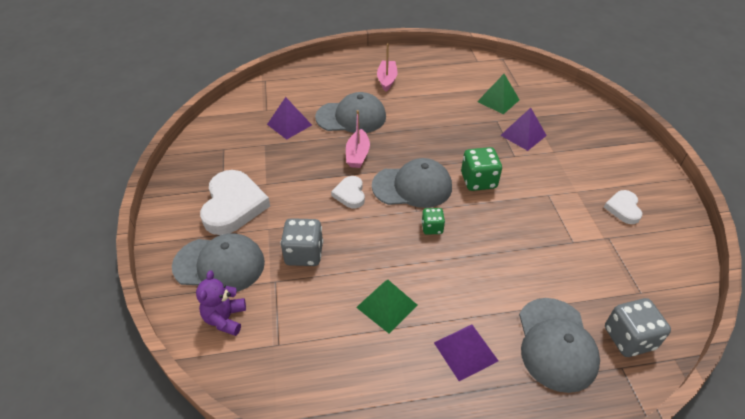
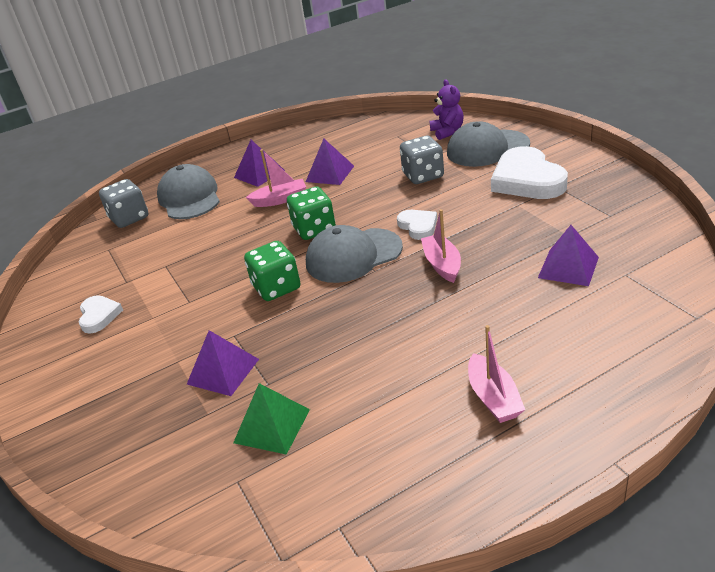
camera: 165 degrees right, 10 degrees down
(351, 117) = (494, 308): grey cap -> none
(386, 306) = (330, 173): green pyramid -> purple pyramid
(432, 228) = (314, 229): green dice -> green dice, size x1.70
(452, 286) = (280, 200): none -> pink boat

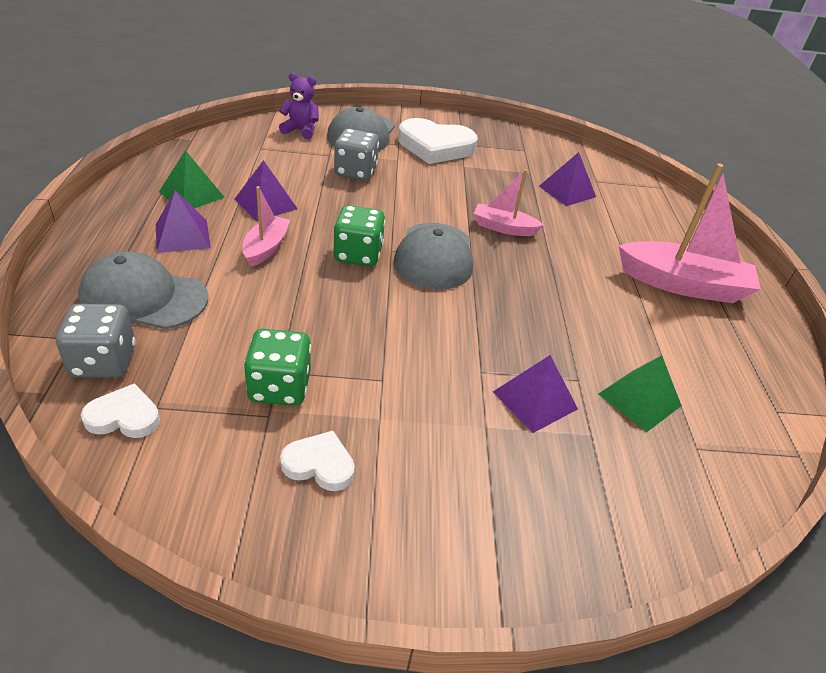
camera: 70 degrees left, 5 degrees up
(276, 287) = (431, 315): green dice -> green dice (280, 387)
(306, 151) = (191, 194): none -> green pyramid
(418, 226) = (433, 211): white heart -> white heart (124, 416)
(493, 398) = (683, 285): pink boat -> pink boat, size x1.81

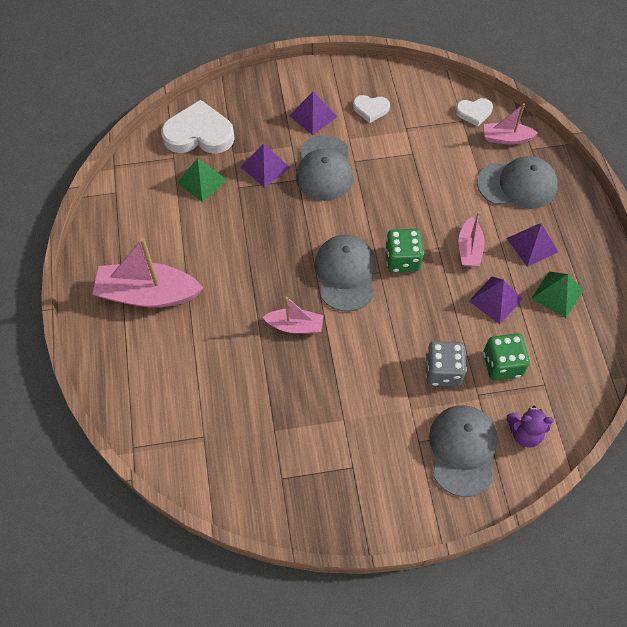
camera: 175 degrees right, 20 degrees up
(103, 361) = (506, 138): grey dice -> pink boat
(280, 387) = (407, 144): green dice -> green dice (502, 364)
(435, 146) = (379, 450): white heart -> white heart (199, 134)
(436, 378) = (324, 168): none -> grey cap
(567, 191) = (236, 405): purple pyramid -> purple pyramid (313, 116)

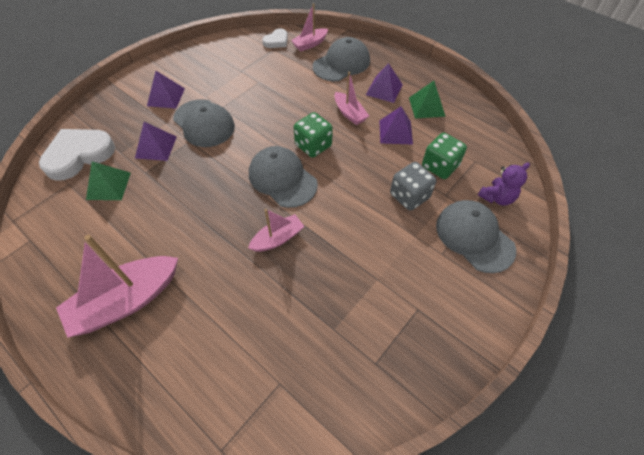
camera: 40 degrees left, 5 degrees down
(370, 109) = (205, 72): white heart -> none

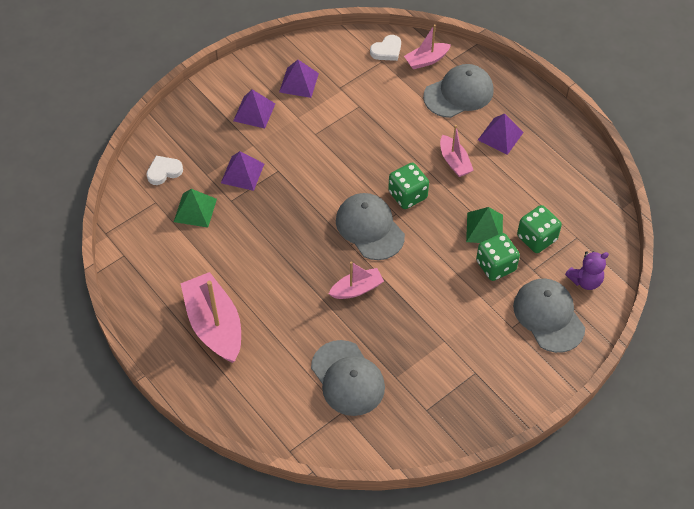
camera: 10 degrees right, 0 degrees up
(79, 155) = (164, 171): white heart -> white heart, size x0.52
(126, 301) = (214, 325): pink boat -> pink boat turned 90 degrees clockwise
(204, 123) = (294, 151): grey cap -> grey cap (347, 378)
(395, 132) = (500, 191): purple pyramid -> purple pyramid (299, 82)
(409, 196) = (495, 266): grey dice -> green dice
(426, 106) = (543, 165): green pyramid -> green pyramid (484, 228)

